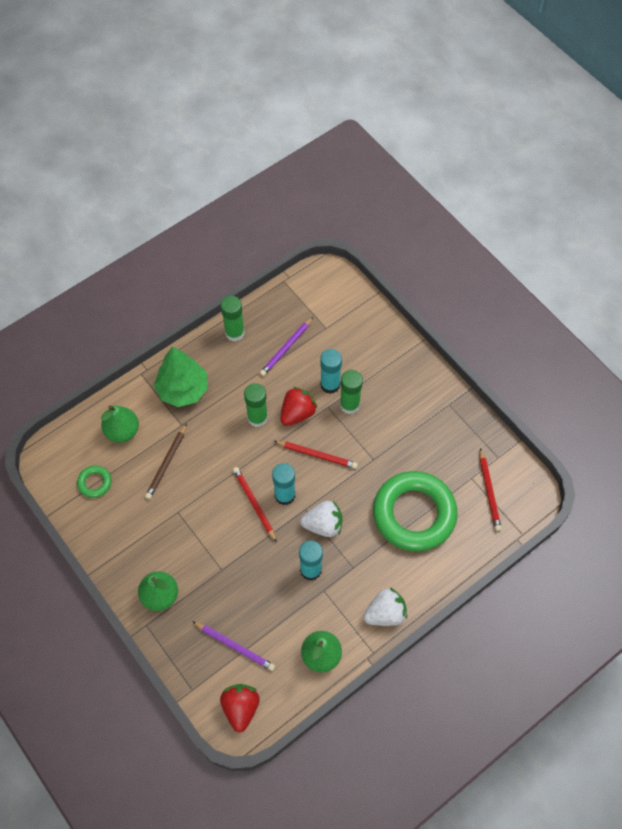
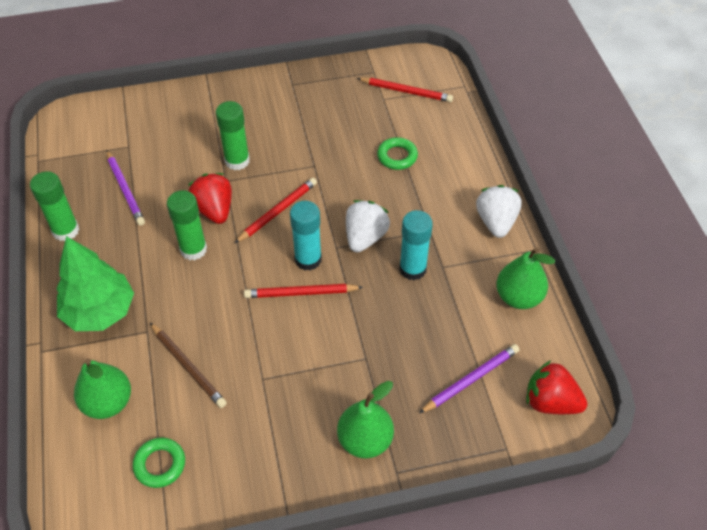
camera: 65 degrees left, 10 degrees down
(330, 384) = (200, 168): turquoise glue stick -> none
(414, 514) = (397, 156): green ring -> green ring, size x0.41

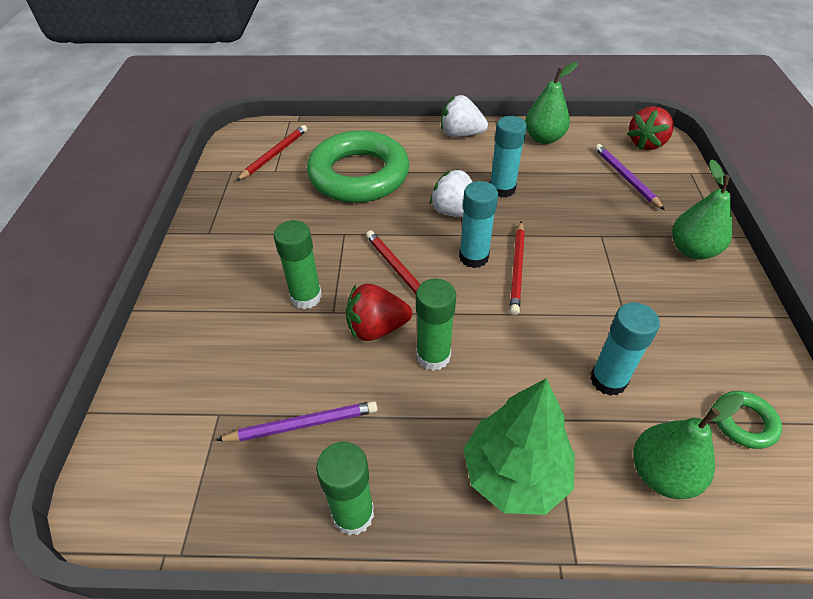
camera: 75 degrees left, 5 degrees down
(188, 366) = (608, 380): brown pencil -> turquoise glue stick
(397, 156) = (359, 175): green ring -> green ring, size x2.41

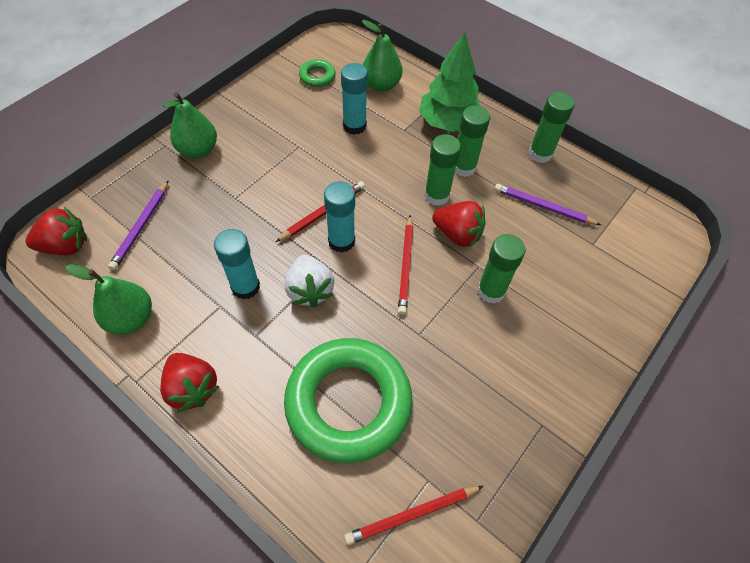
camera: 145 degrees left, 10 degrees up
(435, 414) = (464, 167): none -> green glue stick
(461, 134) = (192, 388): white strawberry -> red strawberry

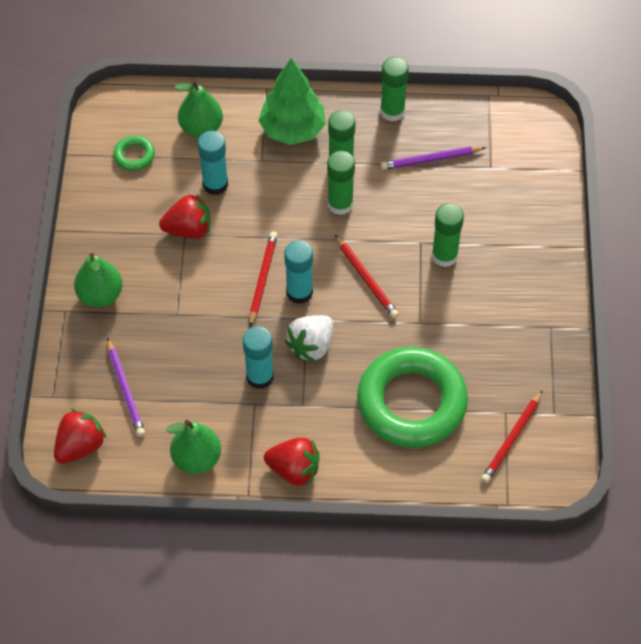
camera: 35 degrees left, 0 degrees up
(310, 290) = (311, 346): white strawberry -> white strawberry turned 90 degrees clockwise
(457, 234) = (384, 227): red strawberry -> red strawberry (188, 229)

